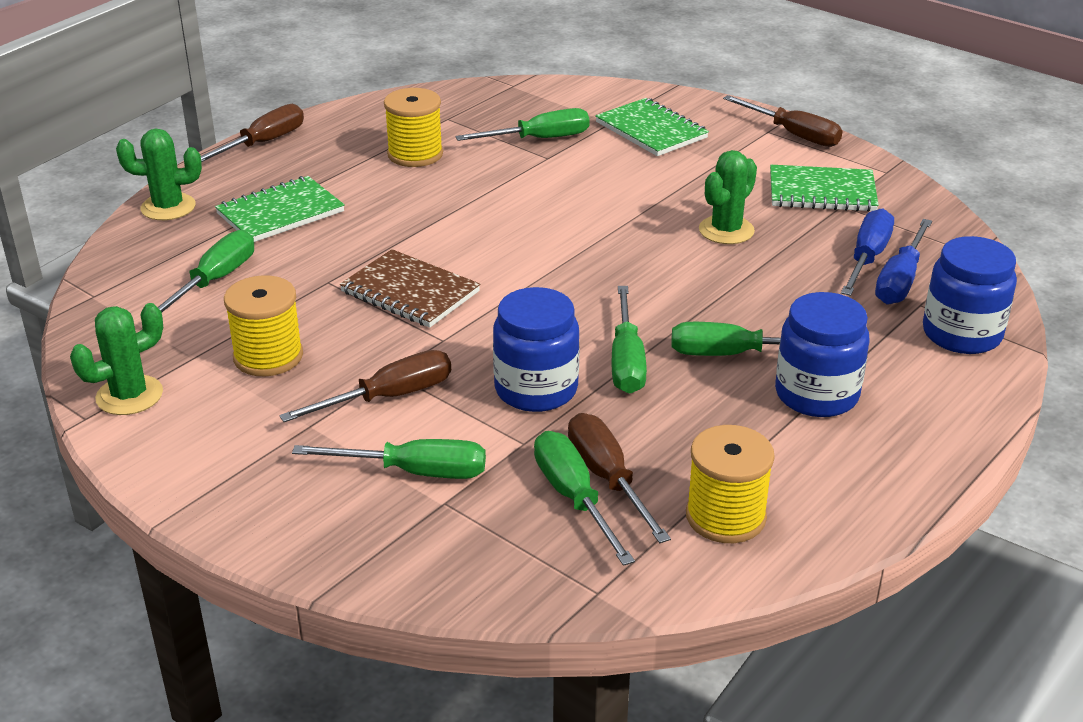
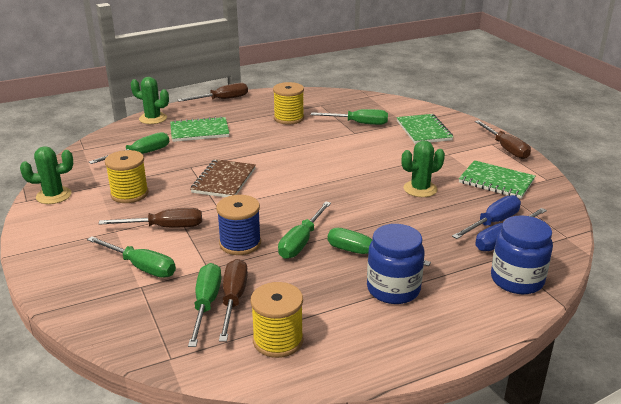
camera: 25 degrees right, 5 degrees down
(410, 292) = (224, 181): brown notebook -> brown notebook turned 45 degrees clockwise
(536, 389) = (240, 243): blue jar -> blue spool

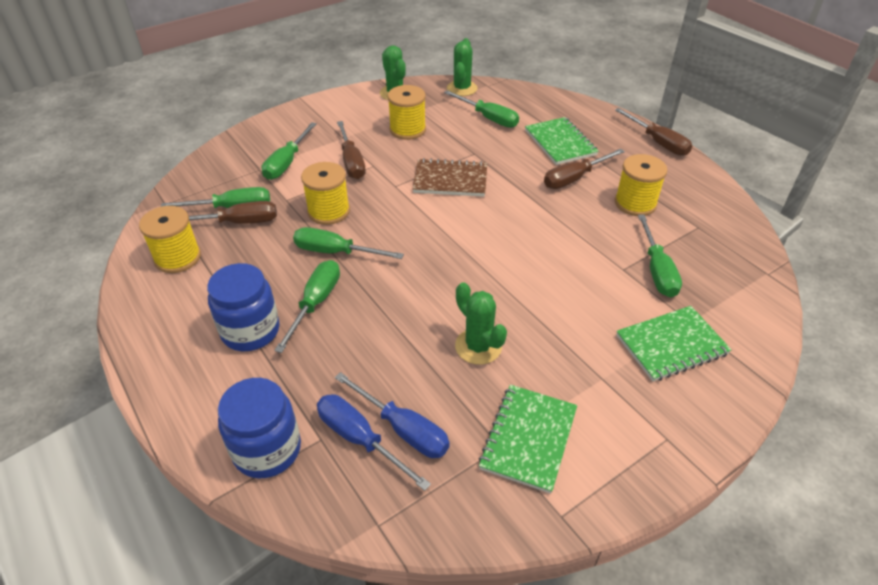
camera: 80 degrees right, 15 degrees up
(153, 118) = (576, 107): green cactus -> green cactus (462, 88)
(240, 243) = (328, 211): blue spool -> yellow spool
(505, 148) = (657, 459): brown screwdriver -> brown screwdriver (574, 178)

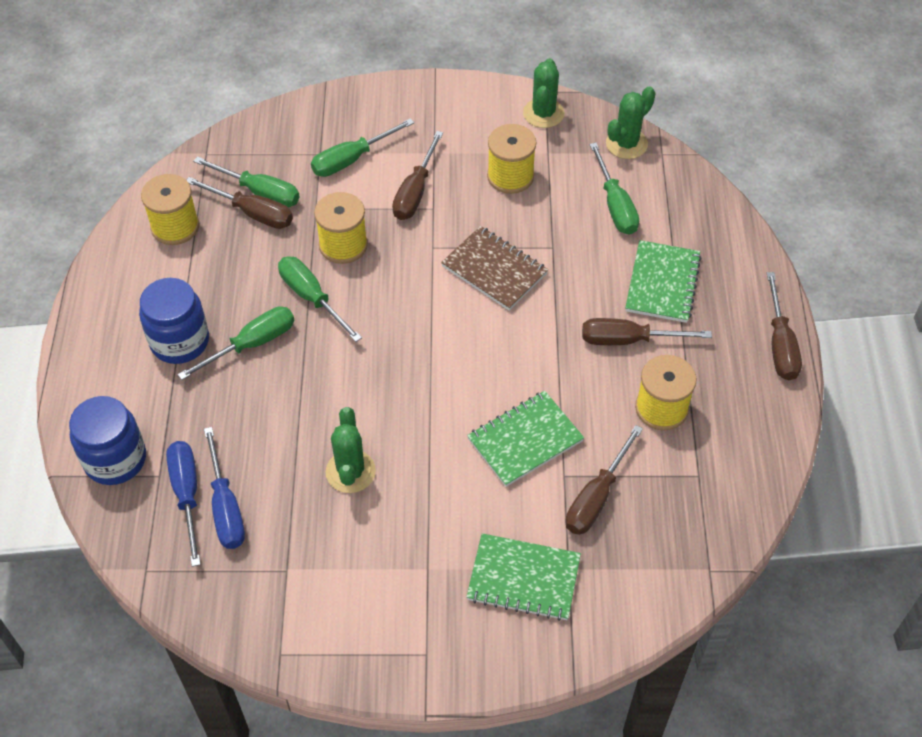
camera: 35 degrees right, 10 degrees up
(528, 439) = (314, 579): green notebook -> green notebook (525, 440)
(657, 270) = (597, 497): green screwdriver -> brown screwdriver

